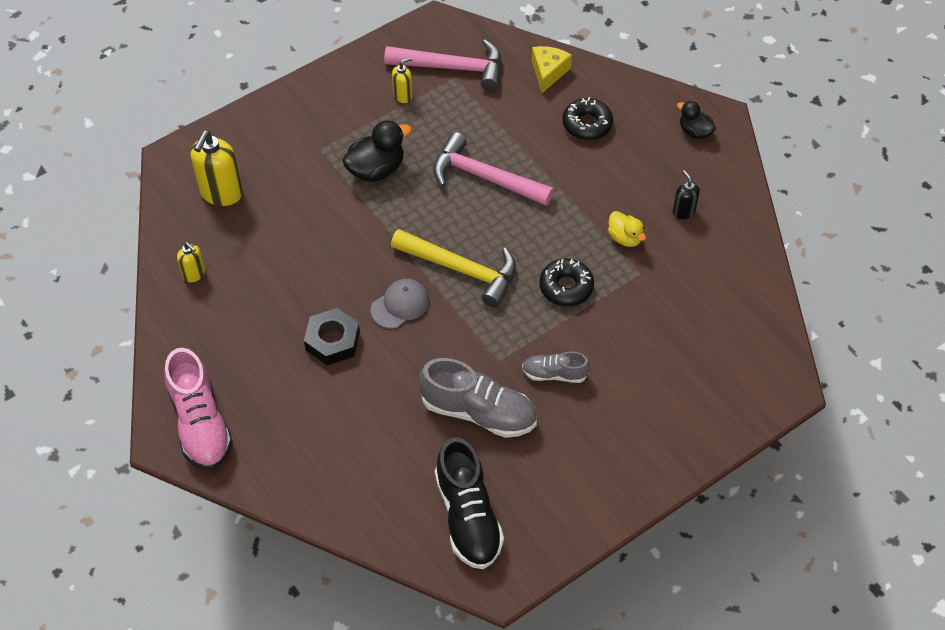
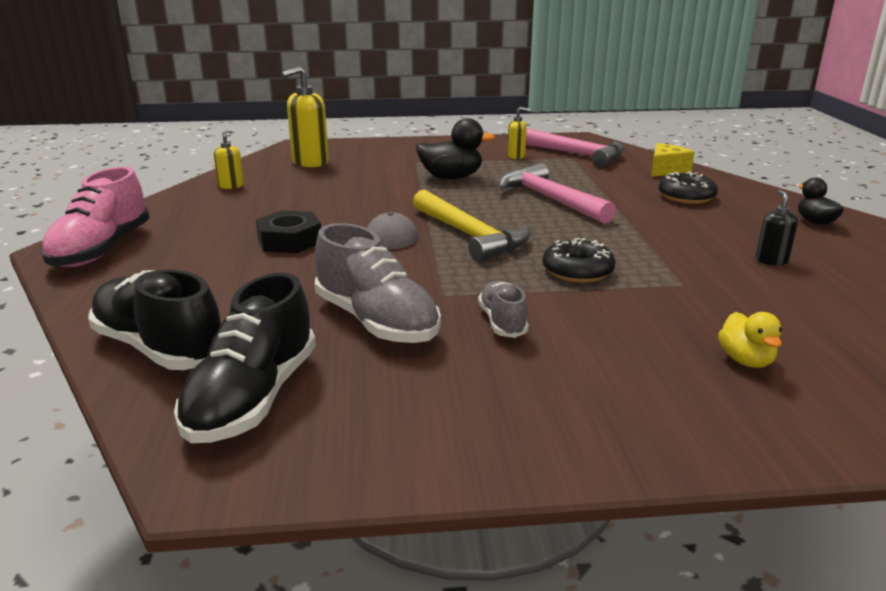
camera: 30 degrees right, 30 degrees down
(370, 505) = (159, 348): none -> black shoe
(554, 374) = (502, 322): grey shoe -> grey shoe turned 45 degrees clockwise
(625, 238) = (680, 259): yellow duck -> yellow duck (745, 360)

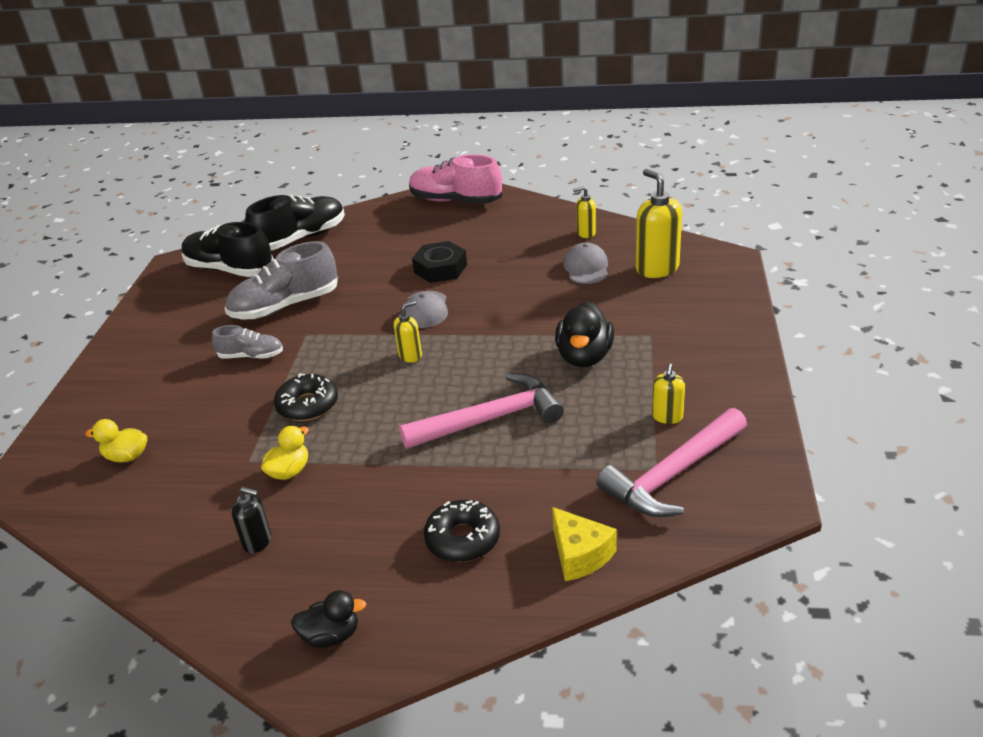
camera: 105 degrees right, 10 degrees up
(303, 183) = (586, 267): none -> grey cap
(470, 236) = (410, 355): yellow hammer -> yellow soap dispenser
(678, 263) = (289, 471): none -> yellow duck

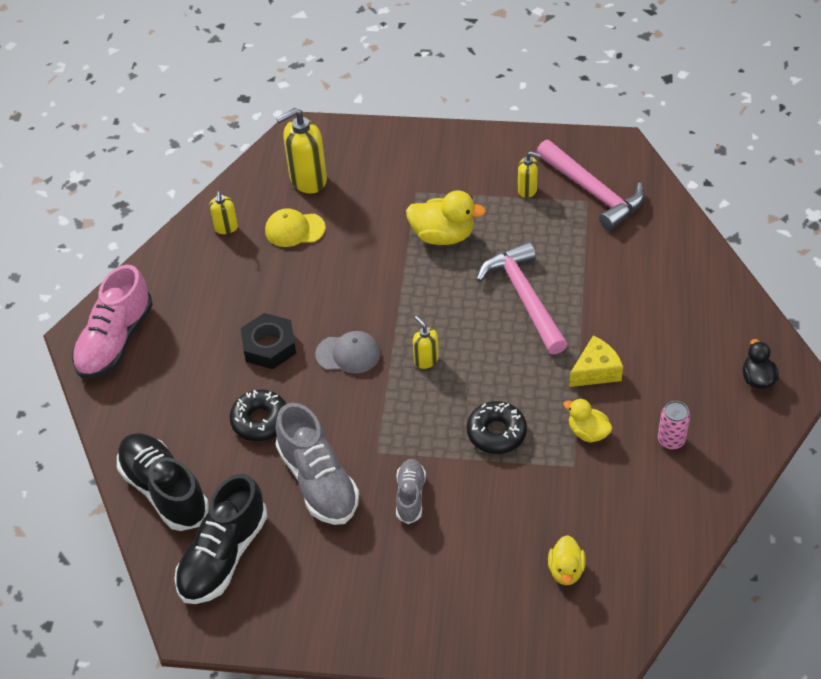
camera: 90 degrees left, 15 degrees up
(257, 542) = (671, 440): black soap dispenser -> pink can
(463, 539) = (662, 310): black donut -> black donut (260, 420)
(580, 555) = (674, 245): yellow cheese -> yellow cheese (596, 371)
(584, 357) = (443, 235): black duck -> yellow duck
(586, 267) = (294, 229): grey cap -> yellow cap

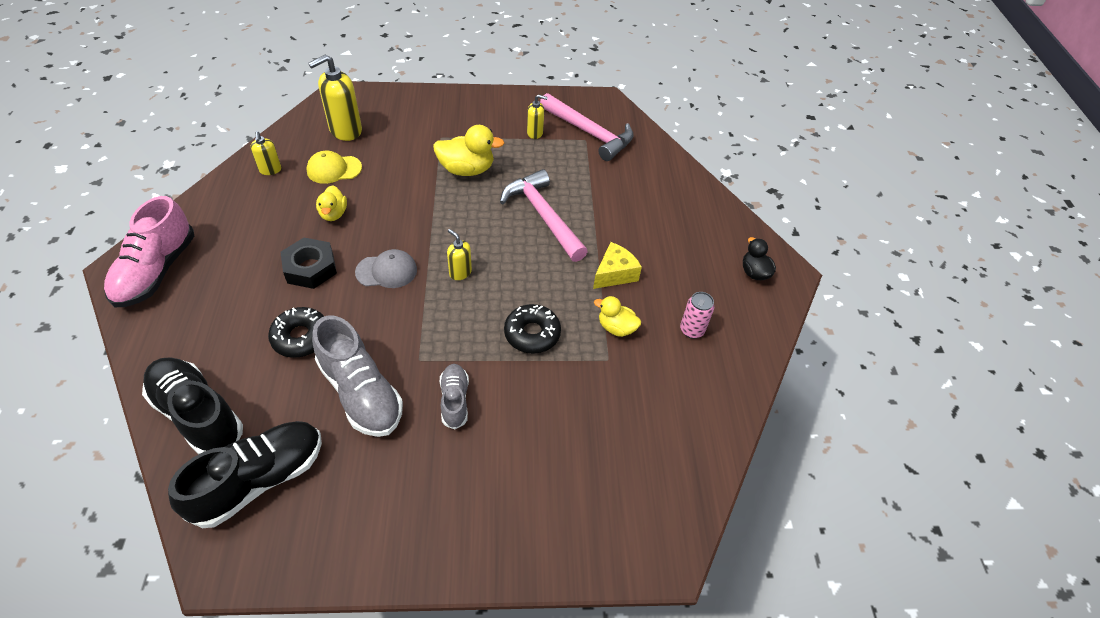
camera: 15 degrees left, 0 degrees up
(223, 556) = (259, 480): black shoe -> black shoe turned 150 degrees counterclockwise
(566, 570) = (616, 463): yellow duck -> yellow duck (333, 214)

